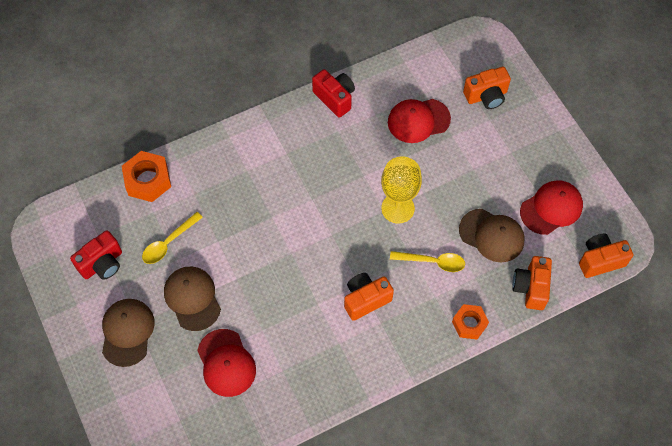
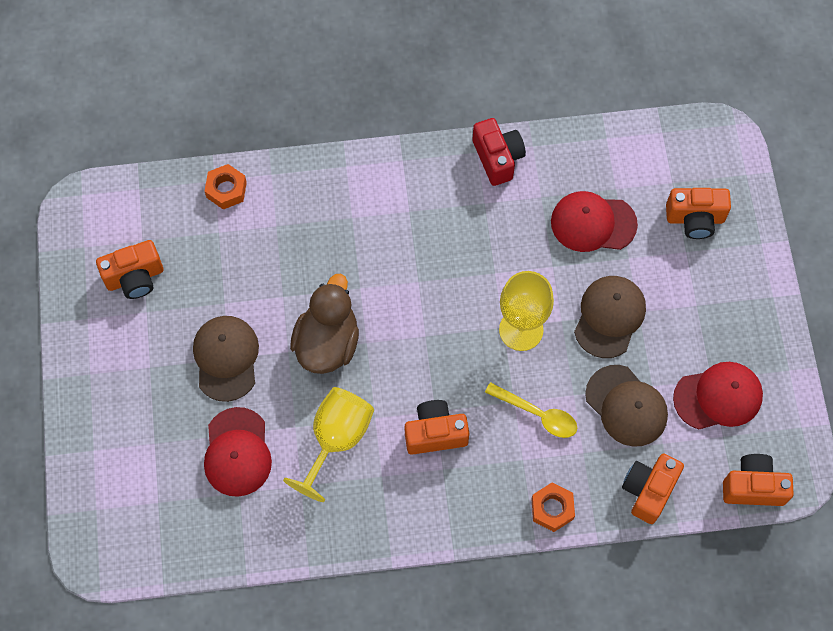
camera: 20 degrees right, 5 degrees up
(102, 264) = (135, 277): red camera -> orange camera
(127, 332) = (135, 373): brown cap -> brown cap (609, 317)
(148, 180) = (226, 190): orange nut -> orange nut, size x0.66
(168, 243) = (222, 278): yellow spoon -> none
(263, 263) = (327, 342): none -> brown duck
(296, 328) = (336, 439): none -> yellow goblet

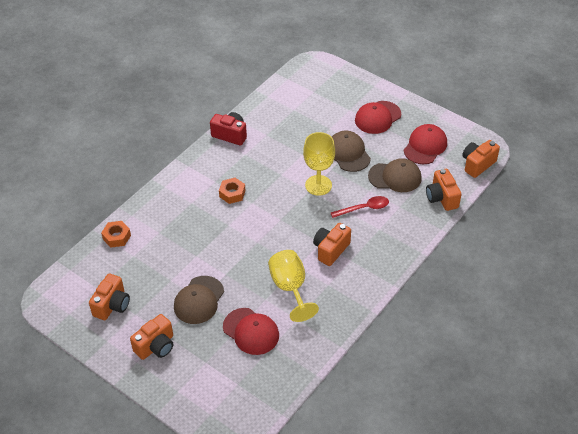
camera: 45 degrees left, 20 degrees down
(226, 358) = (199, 300): brown cap -> brown cap turned 105 degrees counterclockwise
(327, 342) = (239, 256): brown duck -> none
(538, 414) = (364, 208): yellow spoon -> red spoon
(552, 509) = (413, 236): orange nut -> orange nut (232, 193)
(593, 223) = (300, 127): red cap -> red cap (377, 117)
(695, 219) = (338, 96): orange camera -> orange camera (156, 346)

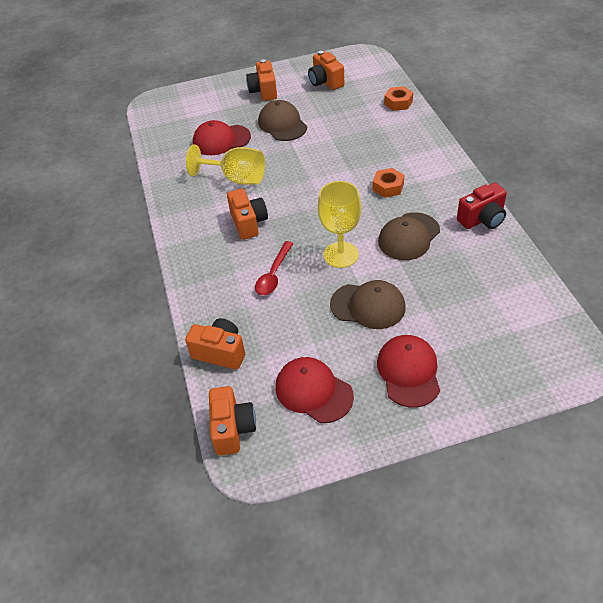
camera: 130 degrees right, 0 degrees up
(395, 177) = (291, 328): brown cap -> brown cap (408, 236)
(425, 146) = (313, 391): red cap -> red cap turned 150 degrees clockwise

